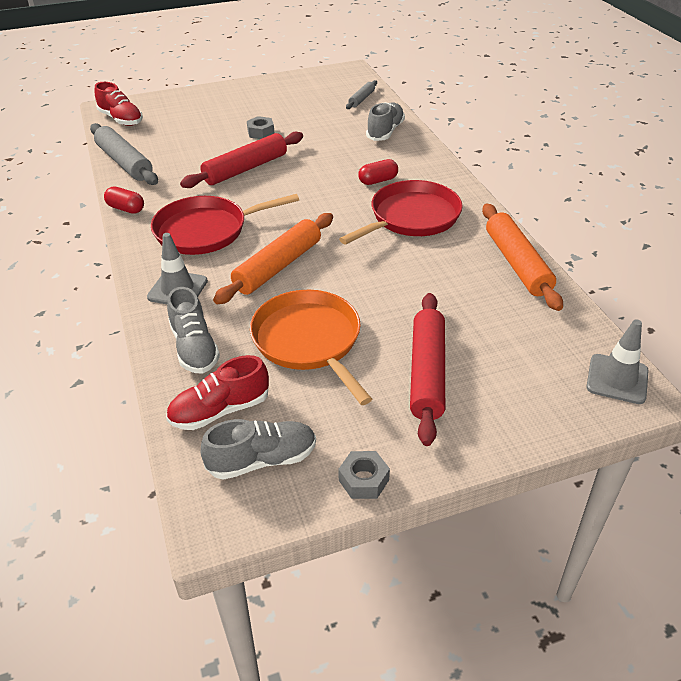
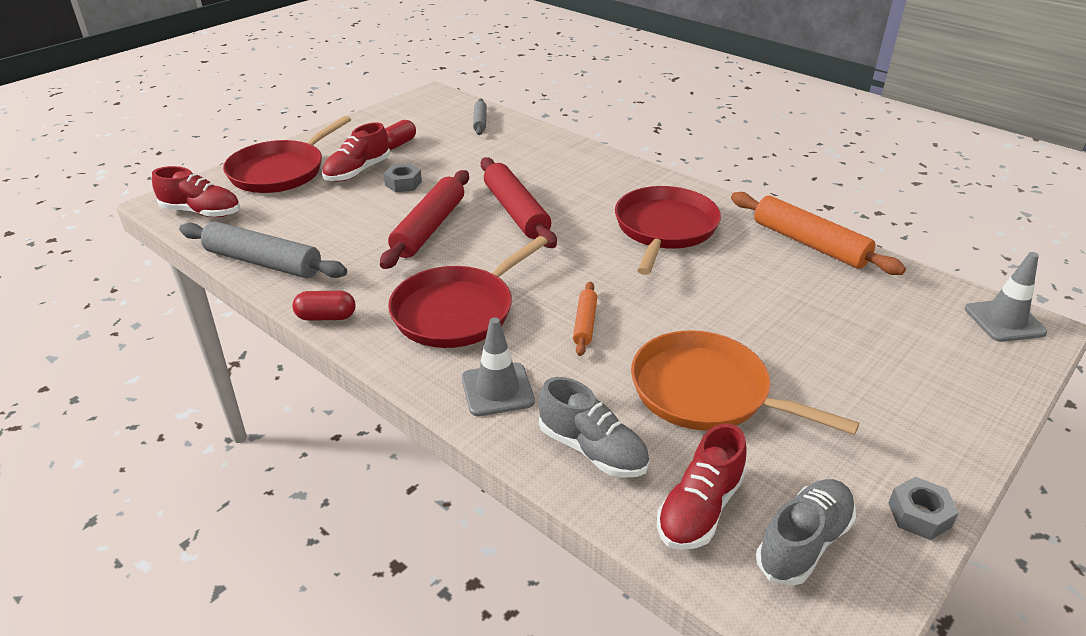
camera: 30 degrees left, 5 degrees down
(192, 104) = (281, 171): none -> red pan
(240, 116) = (357, 171): none -> red shoe
(278, 266) = (585, 324): orange rolling pin -> orange rolling pin, size x0.53
(378, 181) = (590, 201): red capsule -> red capsule (398, 144)
(385, 132) = (542, 149): grey shoe -> none
(427, 373) = (852, 379): red rolling pin -> red rolling pin (516, 212)

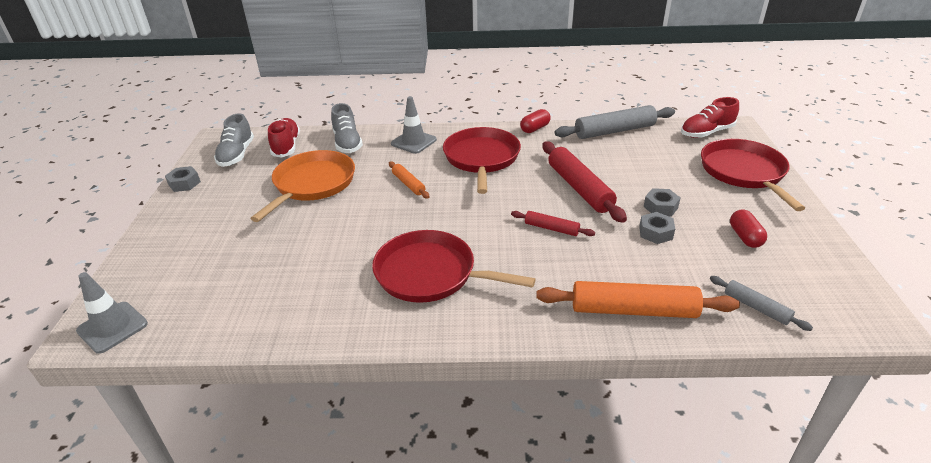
camera: 140 degrees right, 0 degrees up
(357, 171) = (706, 198): red shoe -> none
(447, 173) = (655, 233): none -> grey nut
(516, 212) = (551, 228): red rolling pin -> red rolling pin, size x0.53
(592, 450) = (347, 143): grey shoe -> grey shoe turned 105 degrees counterclockwise
(664, 229) = (431, 274): red pan -> red pan turned 135 degrees clockwise
(706, 392) = (312, 184): orange pan -> orange pan turned 60 degrees counterclockwise
(809, 243) = (300, 325): orange rolling pin -> orange rolling pin (633, 310)

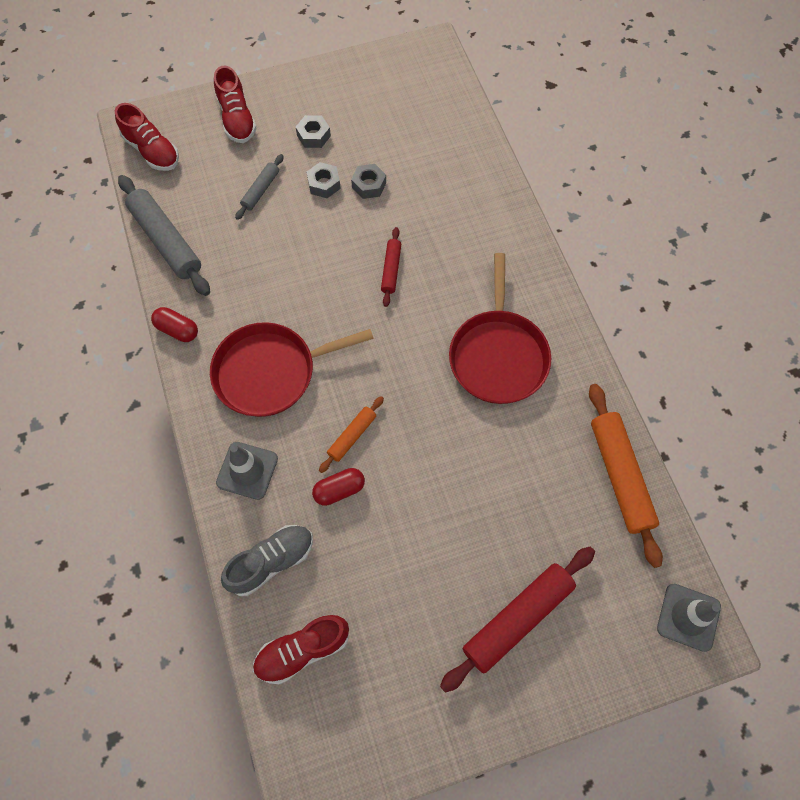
camera: 110 degrees left, 30 degrees up
(184, 183) = (439, 742): grey nut -> grey nut (313, 136)
(236, 155) = (345, 715): grey shoe -> none
(312, 184) = (387, 555): orange pan -> none
(579, 188) = (309, 258): red rolling pin -> red rolling pin (517, 619)
(633, 310) = (482, 192): orange rolling pin -> orange rolling pin (620, 476)
(744, 172) = (237, 119): red pan -> red shoe
(745, 237) = (353, 120): red capsule -> red capsule (339, 490)
(756, 307) = (446, 115): grey rolling pin -> grey rolling pin (260, 190)

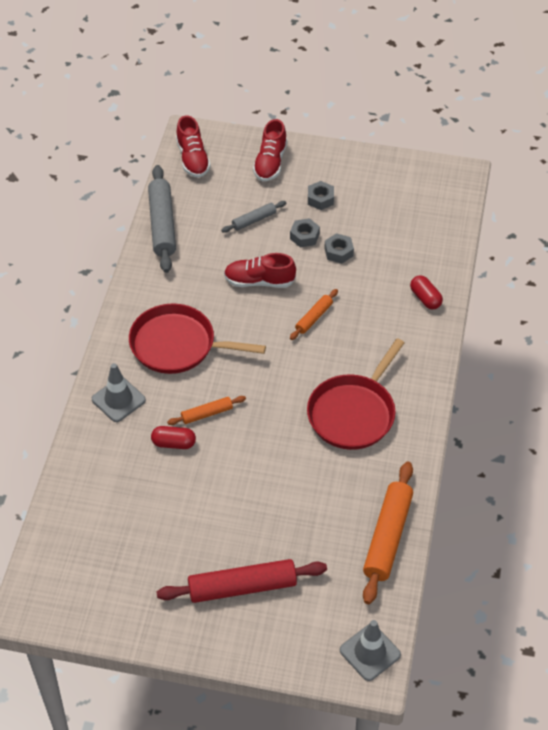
camera: 30 degrees right, 15 degrees down
(177, 330) = (131, 287): red capsule -> red capsule (425, 298)
(271, 562) = (96, 464): grey shoe -> none
(302, 650) = (80, 528): red shoe -> red shoe (259, 281)
(391, 270) = (314, 318): red rolling pin -> orange rolling pin

